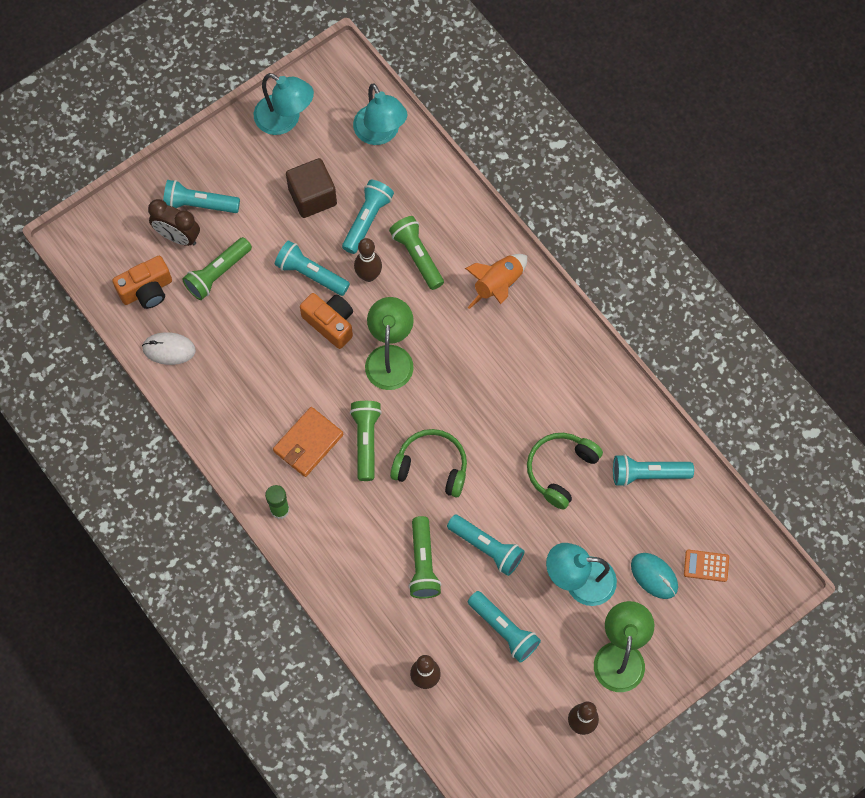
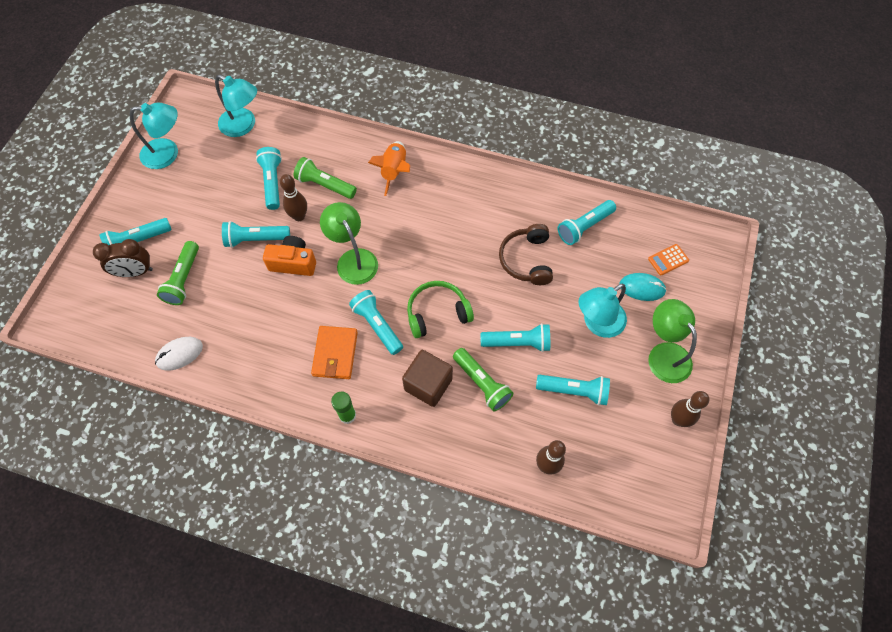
camera: 35 degrees left, 5 degrees down
(147, 290) = (134, 323): orange camera -> none
(312, 197) = (222, 190): brown cube -> brown cube (428, 384)
(366, 441) = (377, 326): green flashlight -> turquoise flashlight
(560, 470) = (526, 260): green headphones -> brown headphones

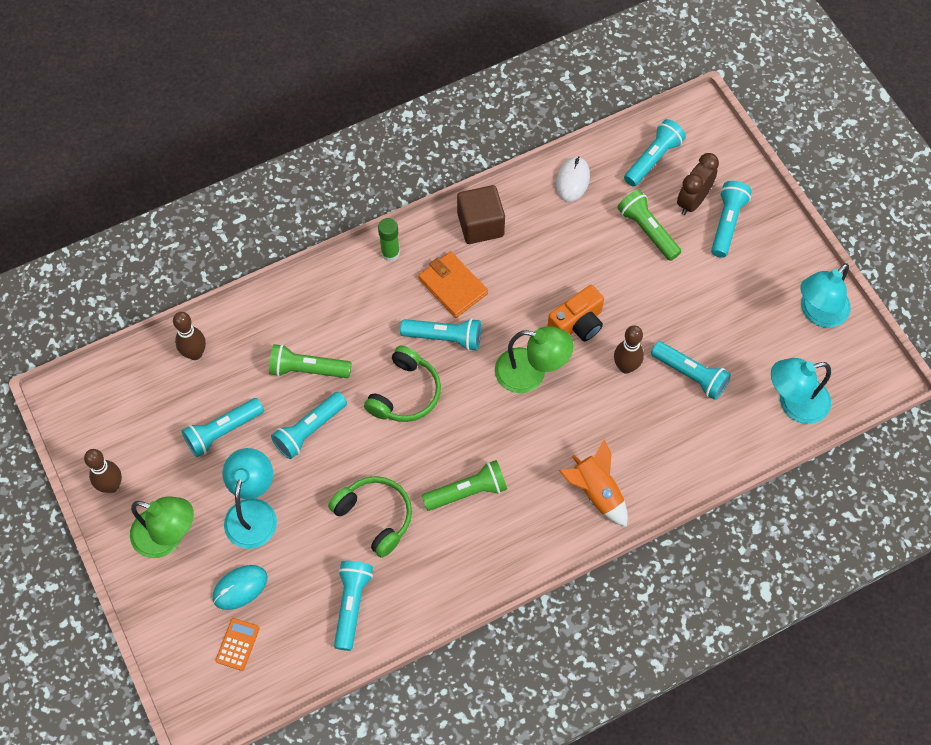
camera: 135 degrees right, 0 degrees up
(256, 239) = (635, 313): turquoise flashlight -> turquoise flashlight (653, 159)
(325, 185) = (641, 417): green flashlight -> green flashlight (467, 492)
(428, 384) = (351, 330): brown cube -> brown cube (480, 225)
(526, 260) = (375, 516): brown headphones -> green headphones

